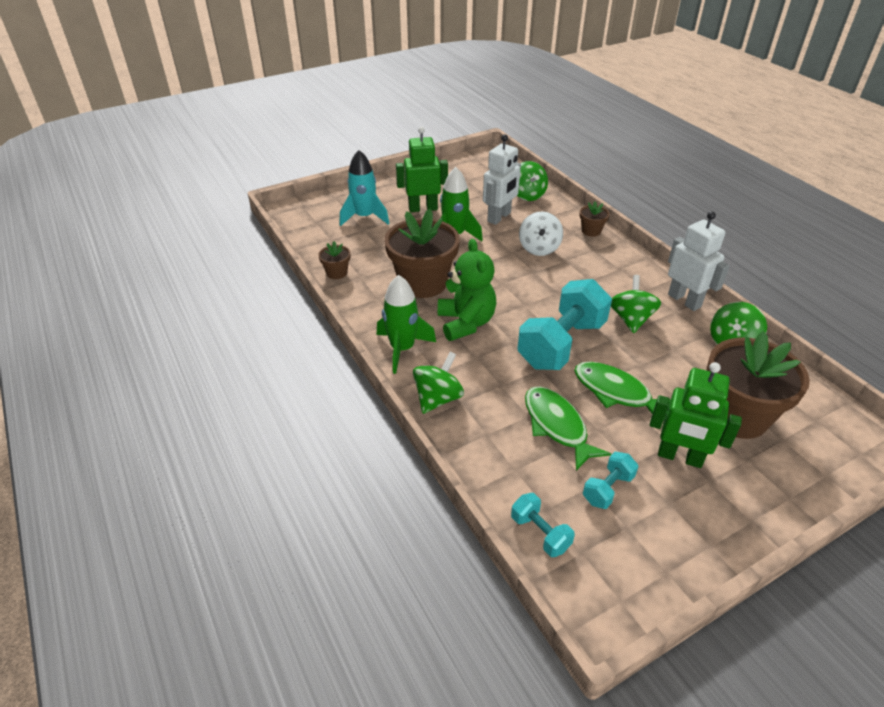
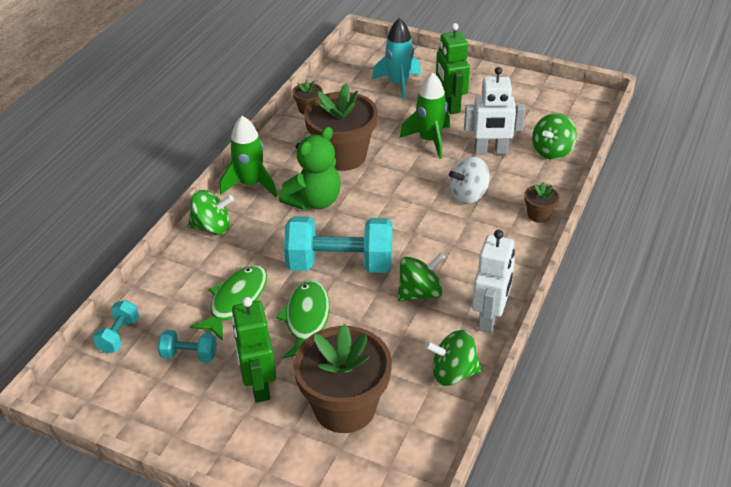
camera: 55 degrees right, 0 degrees up
(423, 208) = (450, 105): green robot -> green robot turned 150 degrees counterclockwise

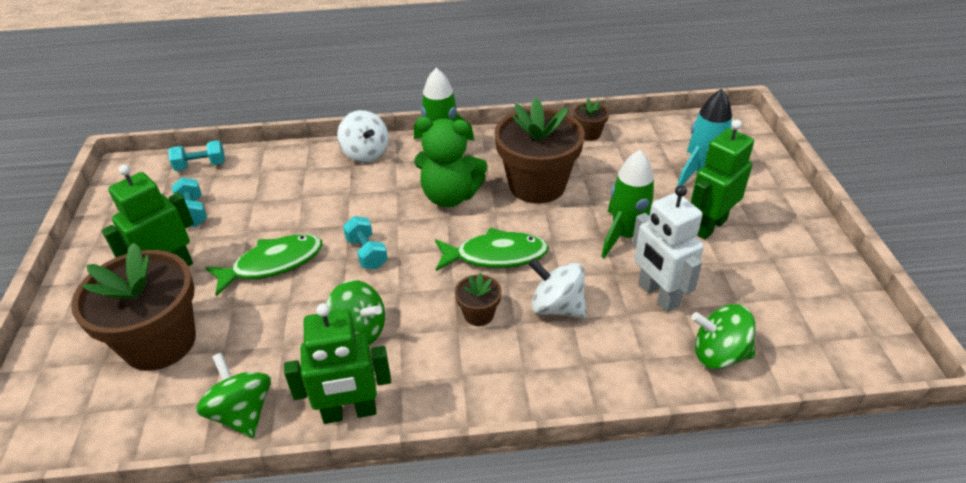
camera: 60 degrees right, 0 degrees up
(212, 227) = (365, 153): green spinning top -> white spinning top
(236, 301) = (275, 209): green fish -> green fish (496, 255)
(340, 264) = (367, 253): turquoise dumbbell -> turquoise dumbbell, size x0.47
(490, 318) = (349, 412): white robot -> green robot
(539, 215) = (575, 389): brown flower pot -> brown flower pot (479, 314)

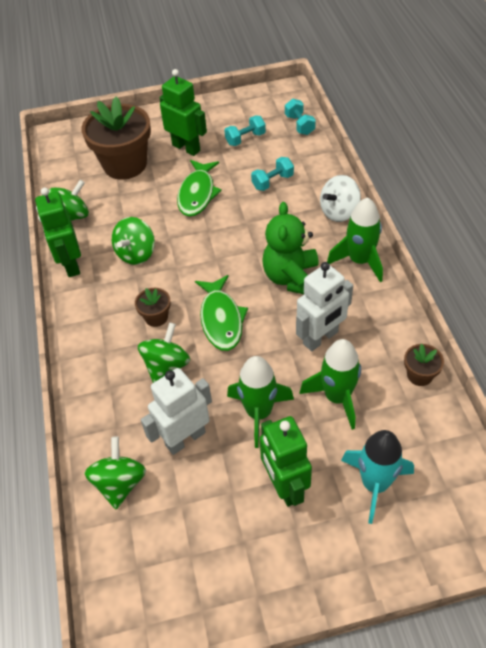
camera: 85 degrees right, 10 degrees up
(273, 264) = (197, 194): green fish -> green fish turned 45 degrees clockwise
(367, 253) = (214, 240): turquoise dumbbell -> turquoise dumbbell (272, 182)
(537, 185) = (321, 338): brown flower pot -> white robot
(557, 307) = (166, 366): white spinning top -> green spinning top
(610, 183) = (337, 397): none -> green rocket
(709, 226) = (284, 486): green robot -> green robot turned 150 degrees counterclockwise

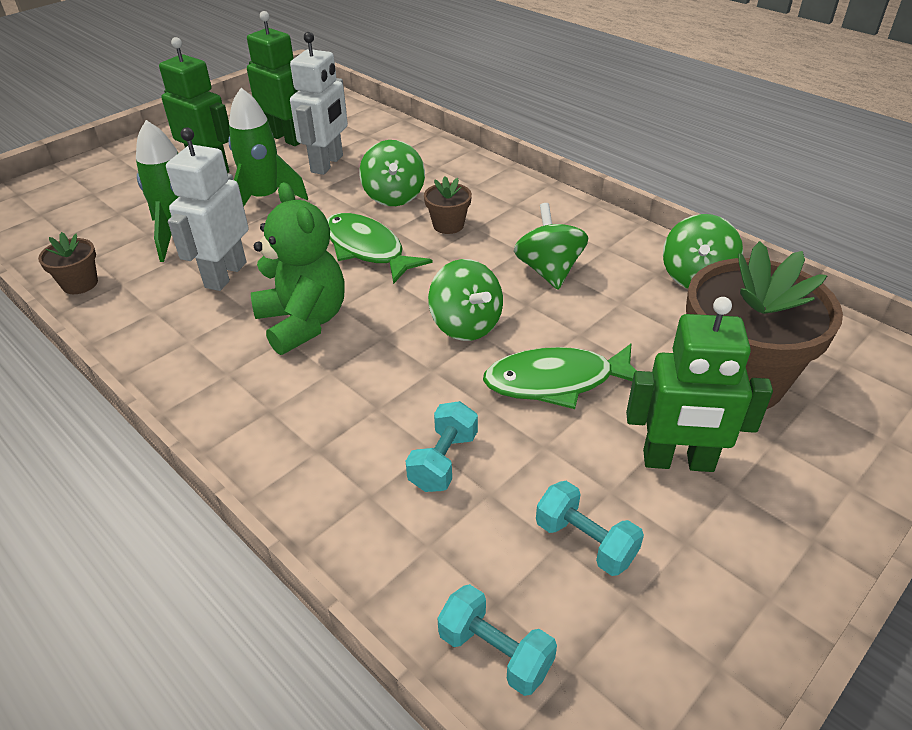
camera: 145 degrees right, 10 degrees down
(71, 264) = (614, 232): green robot -> green robot (287, 138)
(120, 483) = (362, 129): green spinning top -> green spinning top (466, 325)
(197, 194) = (556, 381): green fish -> green fish turned 75 degrees counterclockwise
(245, 139) = (585, 542): turquoise dumbbell -> turquoise dumbbell turned 75 degrees counterclockwise
(339, 212) = (277, 453): white spinning top -> none
(359, 261) = (205, 383): green rocket -> none
(375, 484) = (119, 195): turquoise rocket -> none

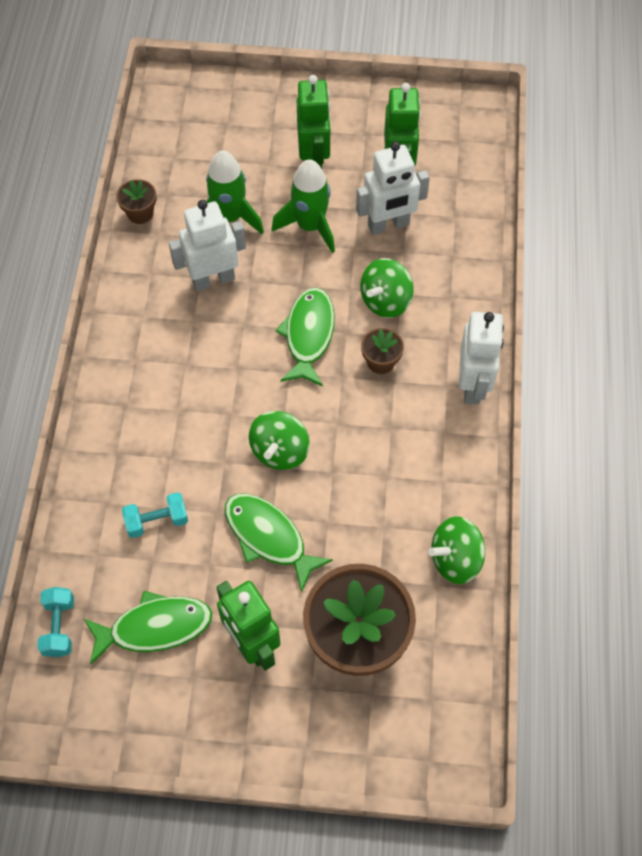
camera: 50 degrees right, 20 degrees up
(303, 322) = (207, 360): green teddy bear -> none
(531, 193) = (473, 385): none -> white robot
(549, 271) = (381, 461): green spinning top -> none
(585, 542) = (155, 627): turquoise dumbbell -> green fish

